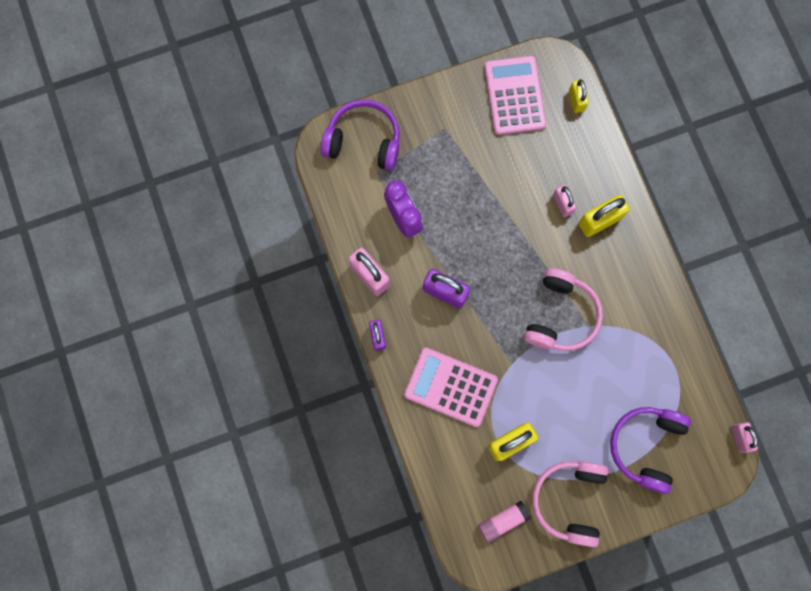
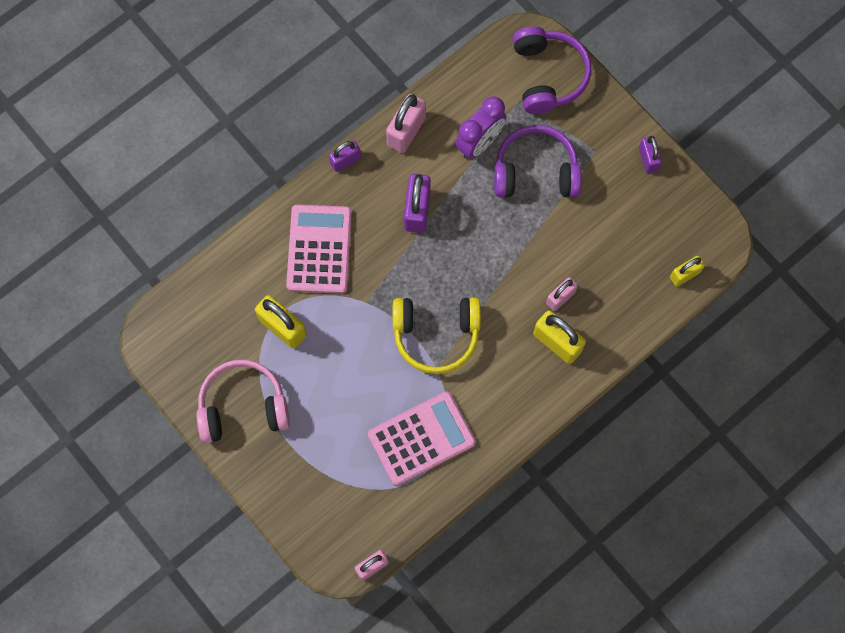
camera: 70 degrees right, 5 degrees down
(467, 90) = (648, 159): none -> purple padlock
(503, 521) = (199, 346): pink glue stick -> none
(514, 96) = (662, 209): pink calculator -> pink calculator (421, 438)
(560, 315) = (436, 335): pink headphones -> yellow headphones
(646, 446) = (327, 468): purple headphones -> purple headphones (535, 171)

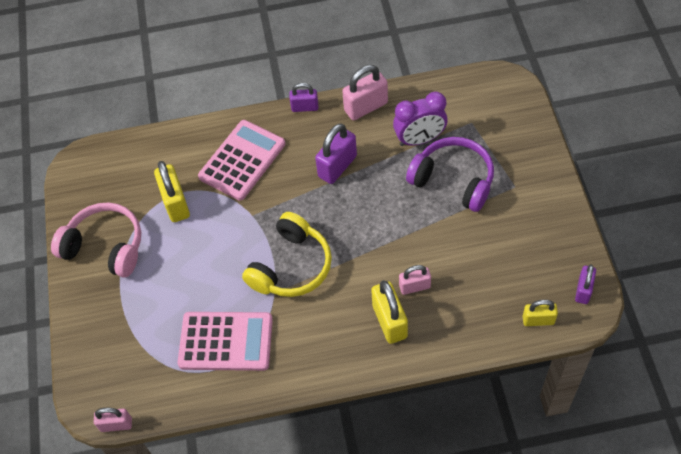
camera: 35 degrees right, 15 degrees down
(436, 335) = (291, 266): yellow headphones -> yellow headphones turned 90 degrees counterclockwise
(548, 75) = (507, 115): purple headphones -> none
(648, 159) = (558, 212): purple padlock -> purple padlock (583, 290)

